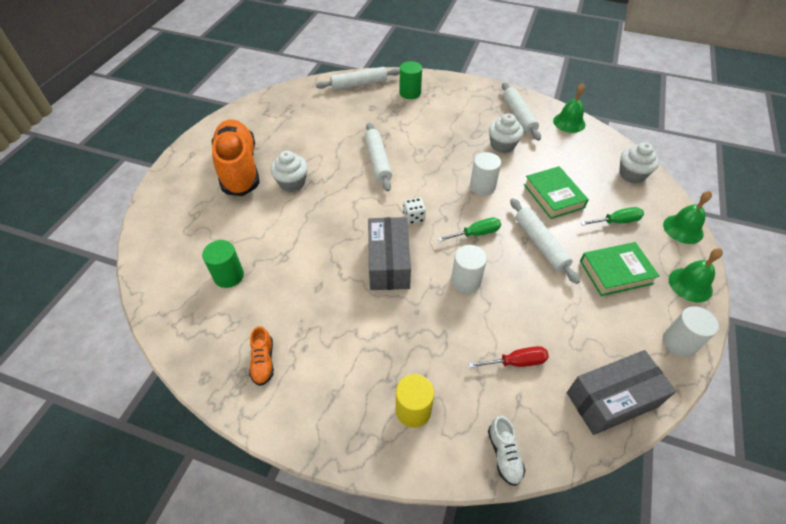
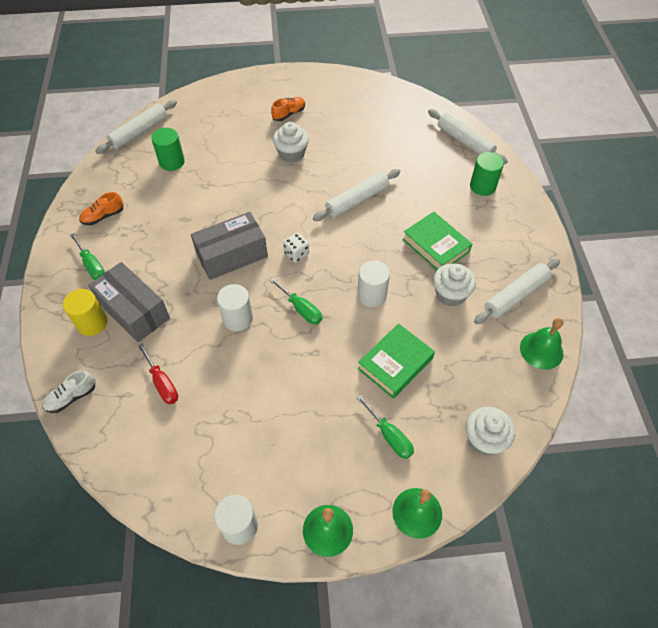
camera: 65 degrees right, 5 degrees up
(239, 168) = (289, 114): orange shoe -> orange shoe, size x0.41
(331, 391) = (92, 265): none -> green screwdriver
(540, 244) = (315, 368): white rolling pin -> white rolling pin (139, 132)
(612, 399) = (149, 471): grey box -> grey box (134, 310)
(616, 272) = (310, 448): green book -> green book (435, 245)

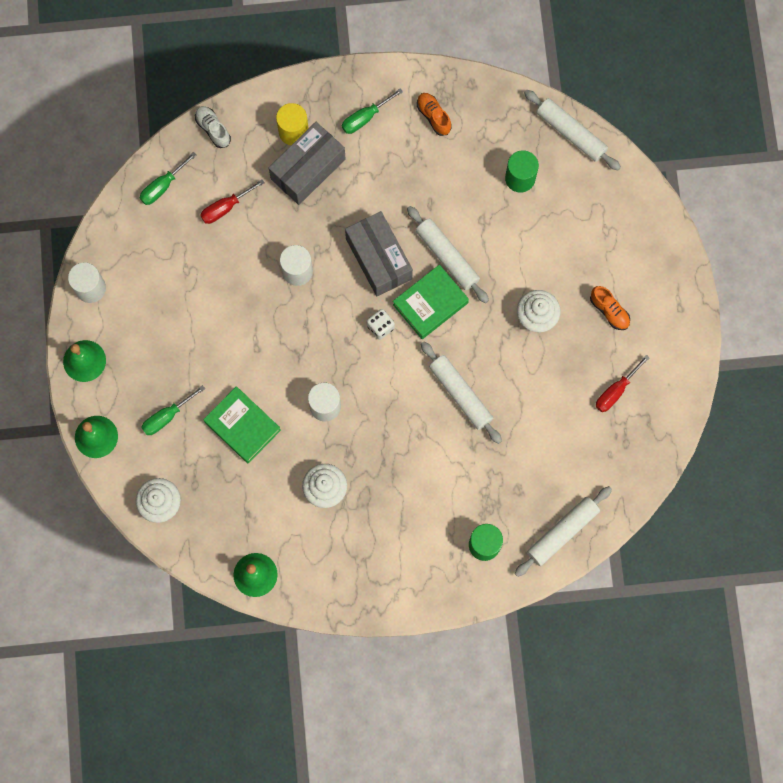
camera: 90 degrees right, 20 degrees up
(301, 309) = (308, 334): green screwdriver -> green screwdriver (162, 186)
(352, 112) = (615, 391): none -> red screwdriver
(435, 245) = (392, 479): green book -> green book (430, 303)
(515, 295) = (323, 559): white rolling pin -> white rolling pin (447, 257)

